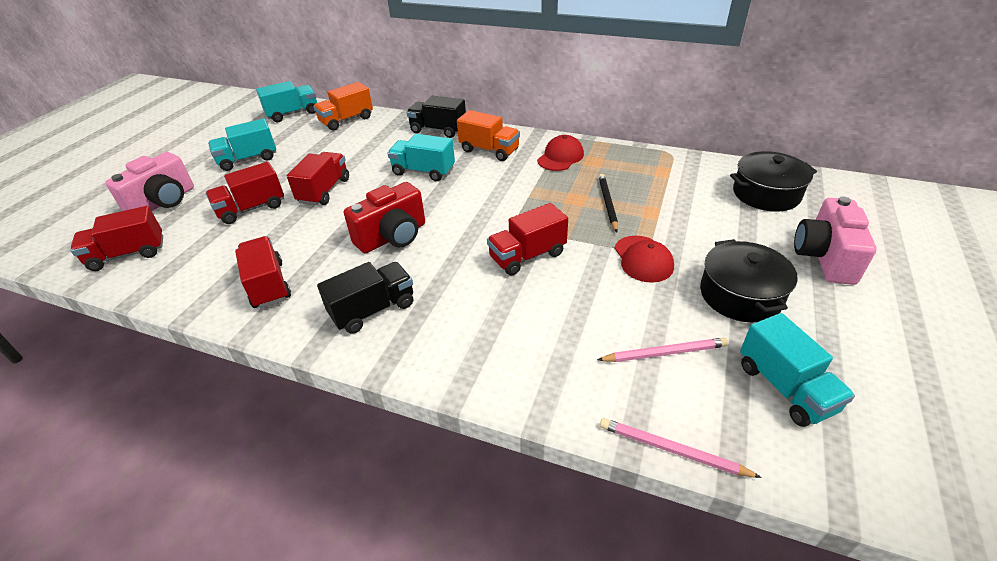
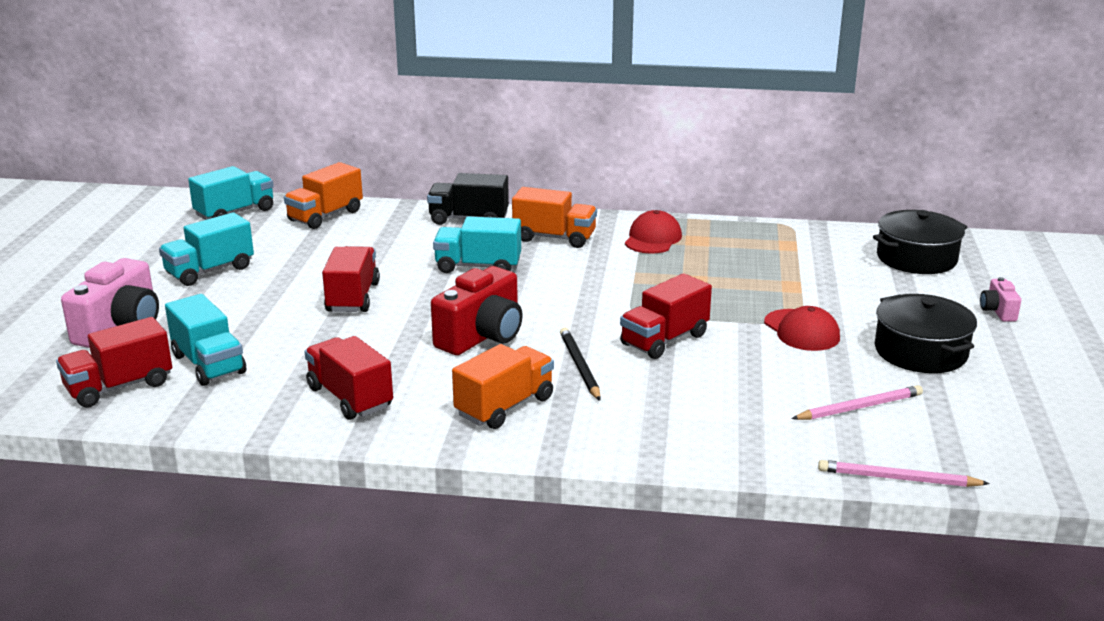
camera: 15 degrees left, 15 degrees down
(251, 209) = (261, 324): red truck -> none
(373, 310) = (504, 406): black truck -> orange truck
(607, 203) = (735, 282): black pencil -> black pencil (579, 366)
(785, 387) = (990, 420): turquoise truck -> turquoise truck (209, 364)
(824, 257) = (998, 311): pink camera -> pink camera, size x0.49

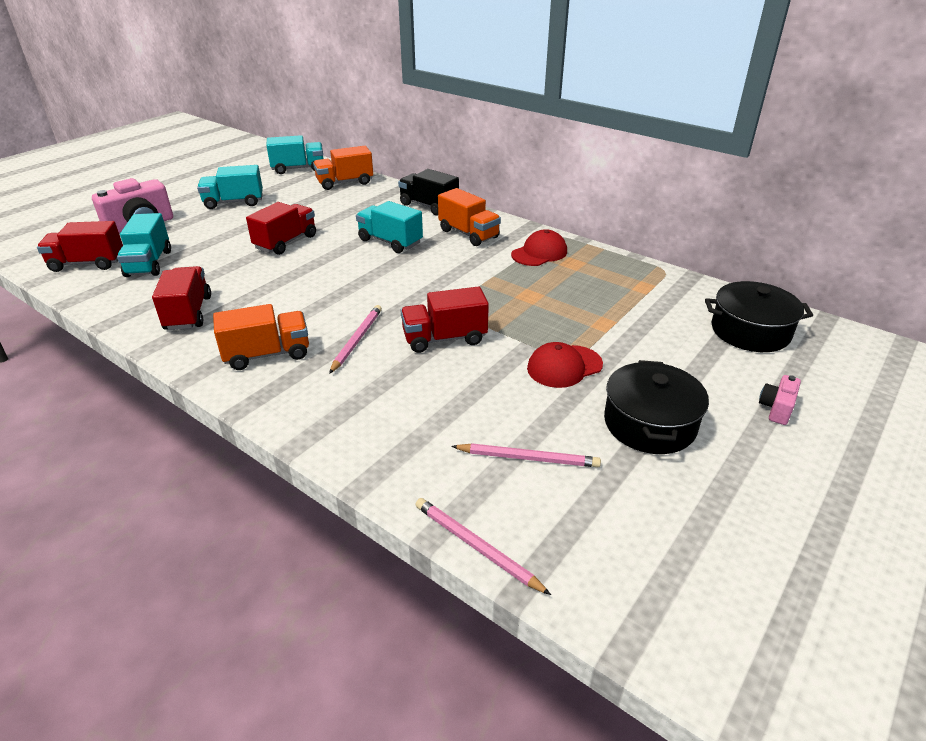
camera: 30 degrees right, 10 degrees up
(482, 336) = (324, 295): red camera -> none
(579, 366) = (357, 340): black pencil -> pink pencil
(801, 330) = (564, 366): red cap -> red cap turned 60 degrees clockwise

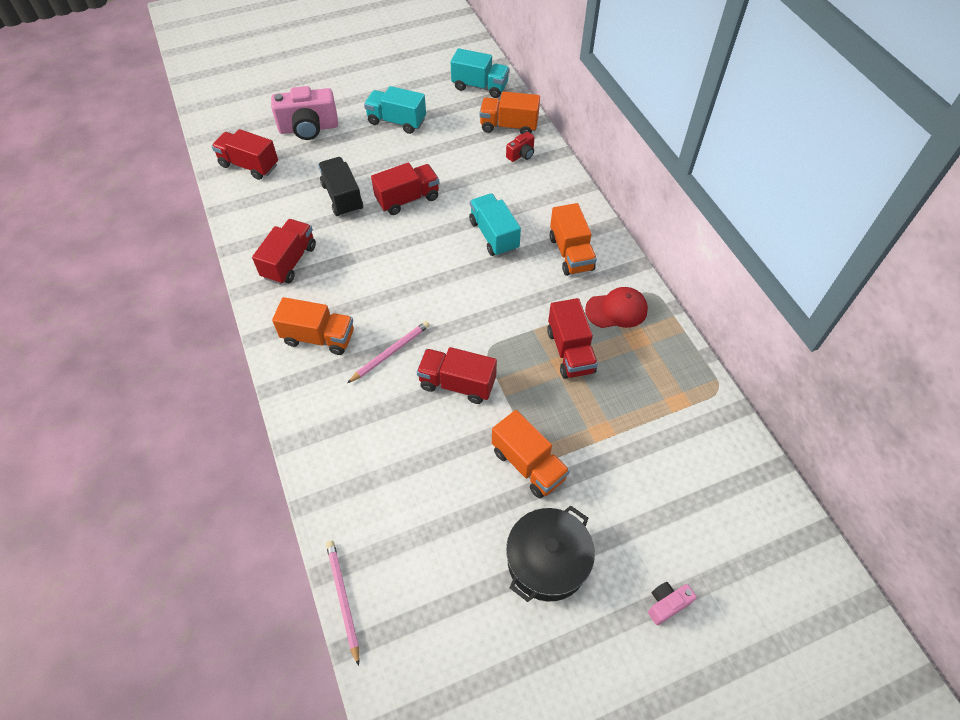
camera: 30 degrees right, 20 degrees up
(149, 263) = (291, 184): turquoise truck -> none
(371, 194) = (521, 154): none -> red camera
(428, 206) = (562, 195): black truck -> black truck (342, 197)
(526, 287) = (570, 351): none -> red truck
(528, 458) = (431, 543): pink pencil -> none
(564, 366) = (528, 464): red cap -> orange truck
(750, 331) = (729, 507): black pot -> none

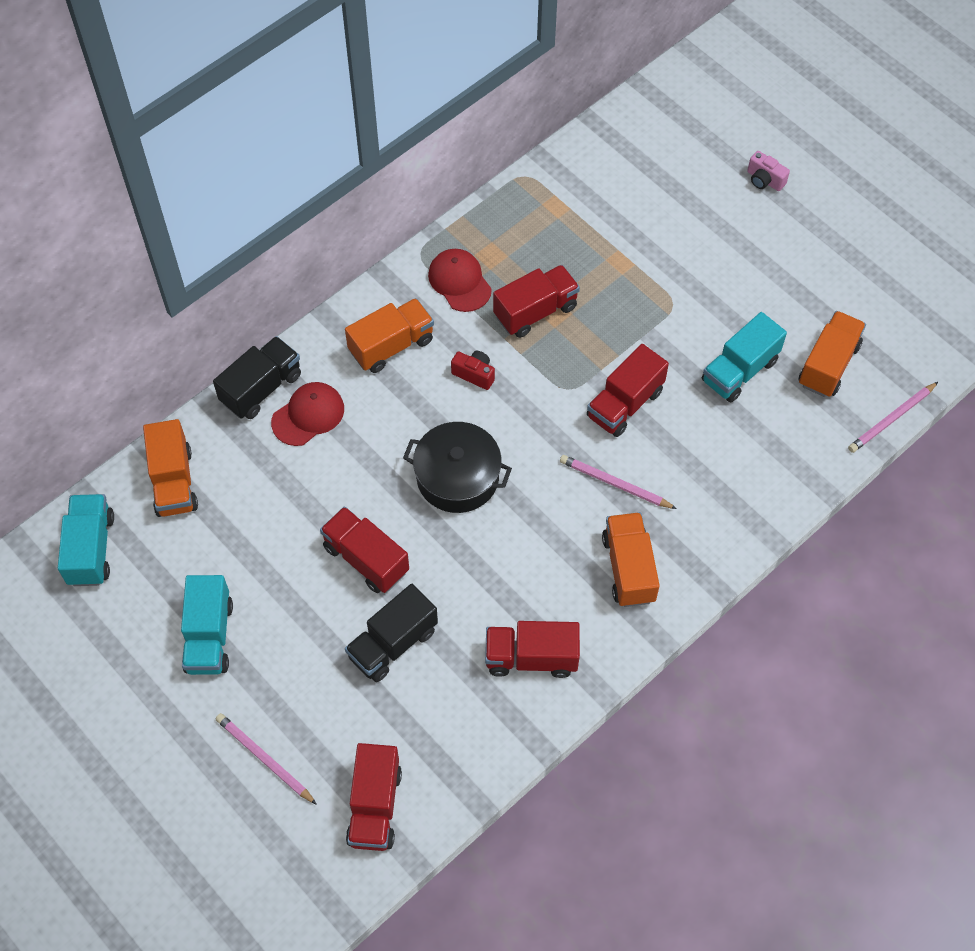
camera: 110 degrees left, 5 degrees up
(308, 128) = (264, 759): pink camera -> pink pencil
(457, 384) = (625, 404): red truck -> red truck turned 45 degrees clockwise
(494, 235) = (393, 436): turquoise truck -> turquoise truck (739, 371)
(521, 154) = (230, 448): red camera -> red camera (474, 374)
(528, 464) = (686, 313): orange truck -> orange truck (828, 365)
(530, 196) = (308, 415): none -> red cap
(547, 561) = (773, 273): black pot -> black pot (457, 477)
(562, 178) = (261, 388): none -> black truck

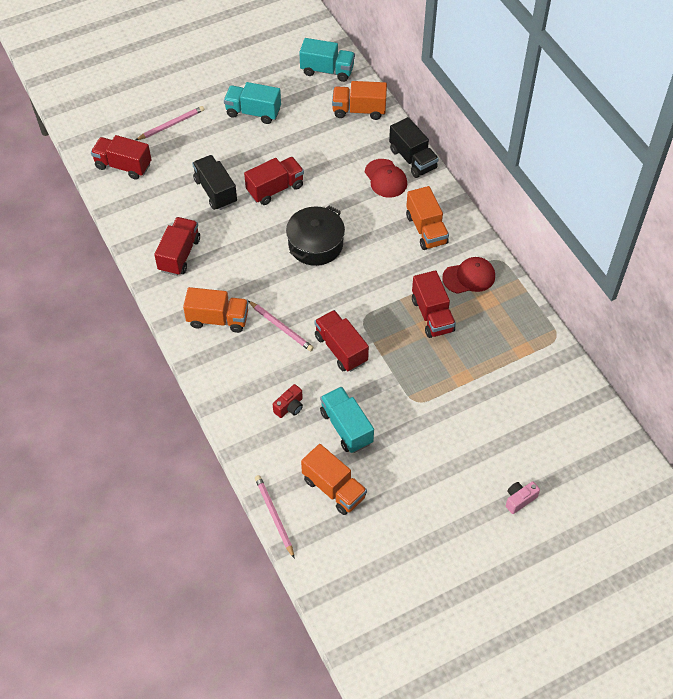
camera: 105 degrees right, 5 degrees down
(474, 374) = (390, 269): red camera -> red camera (289, 407)
(615, 484) = (281, 327): pink pencil -> pink pencil turned 90 degrees clockwise

